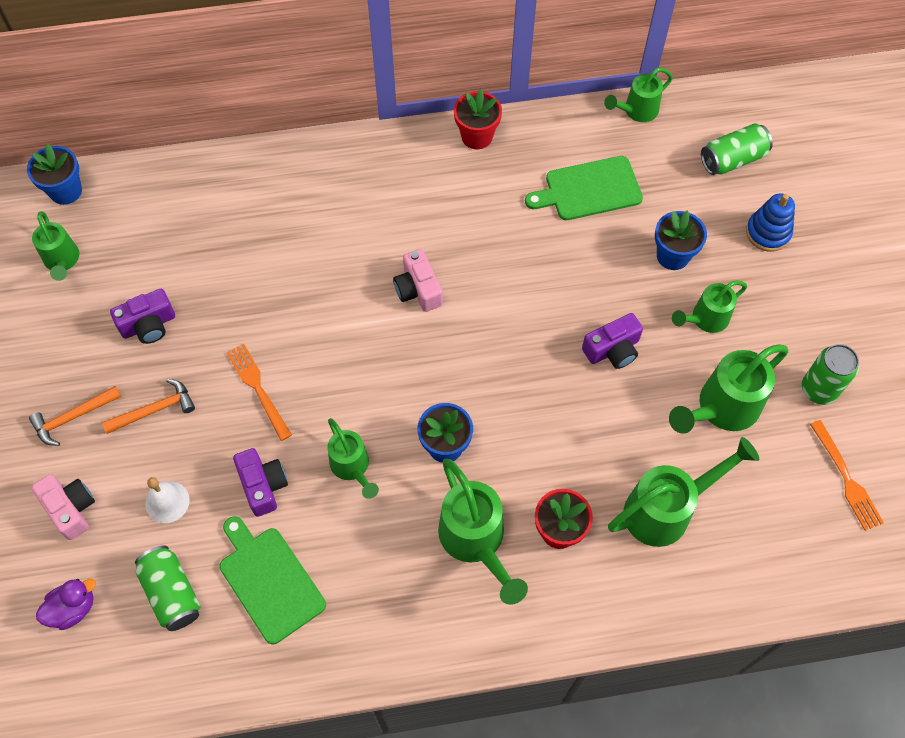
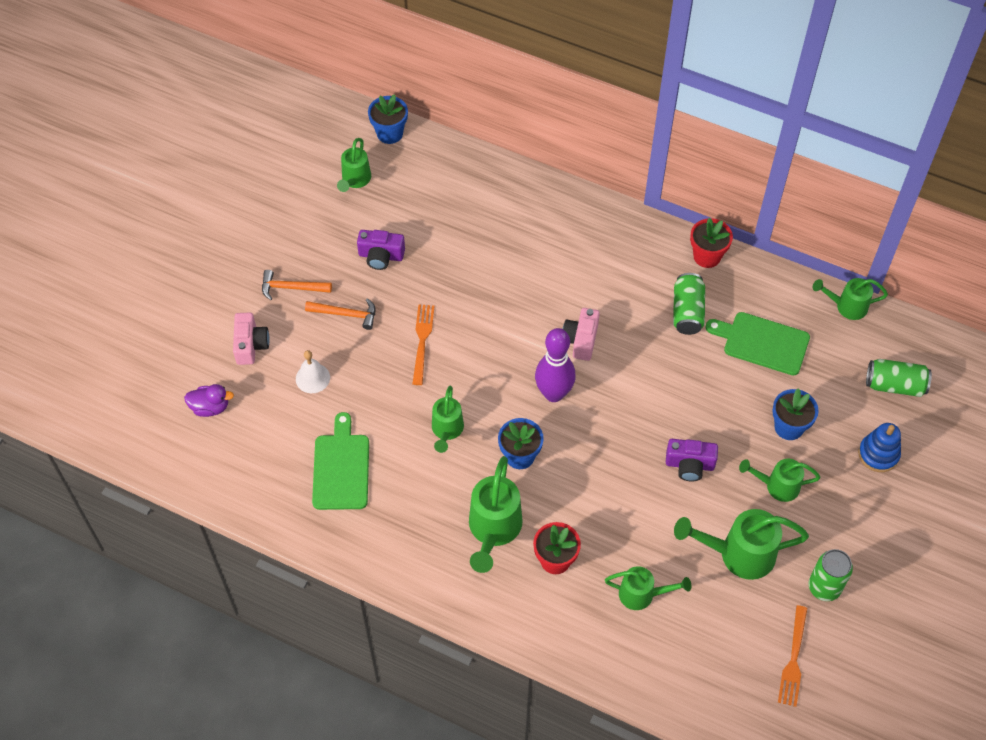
camera: 35 degrees right, 5 degrees down
(172, 593) = (276, 436): green can -> green can (687, 312)
(263, 485) = (380, 406): purple camera -> none
(432, 360) = (554, 393): none -> purple bowling pin
(666, 509) = (642, 595): green watering can -> green watering can, size x0.62

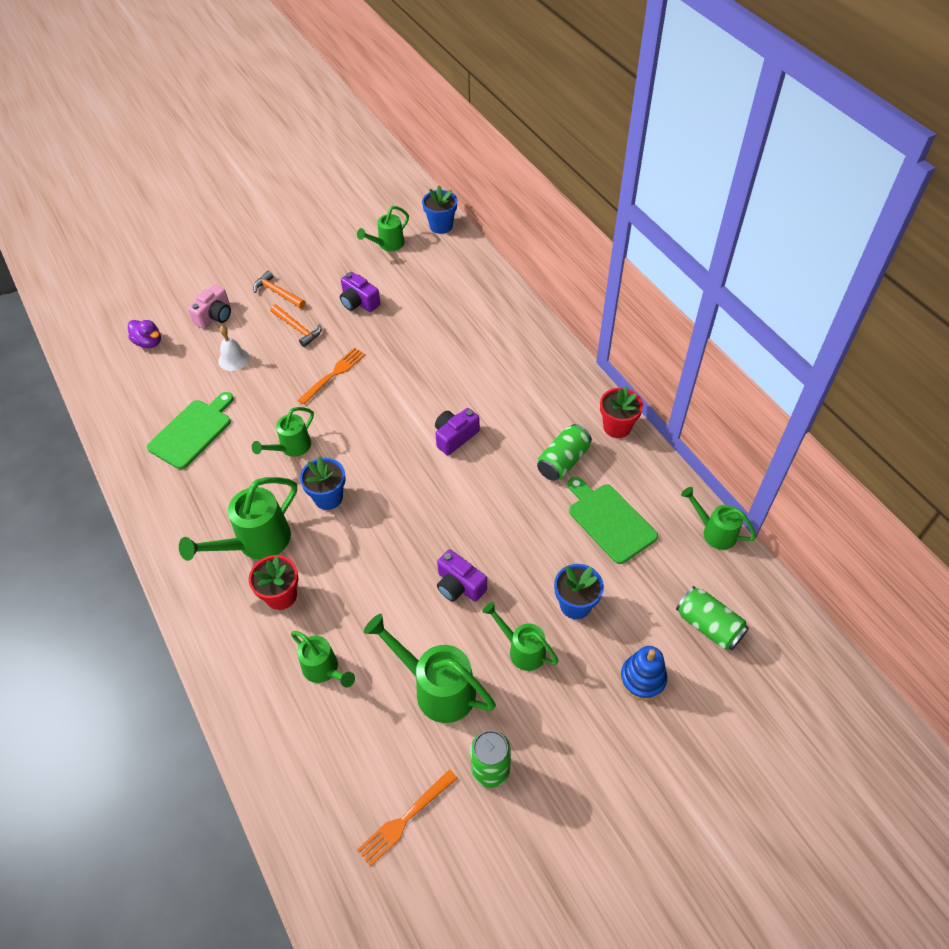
camera: 35 degrees right, 5 degrees down
(554, 393) = (397, 465): purple bowling pin -> none
(581, 340) = (455, 437): pink camera -> purple camera

